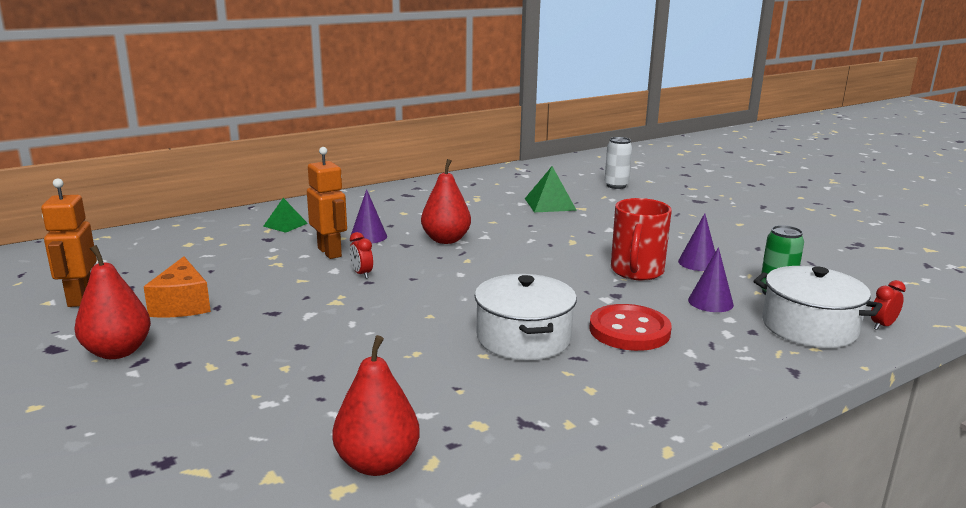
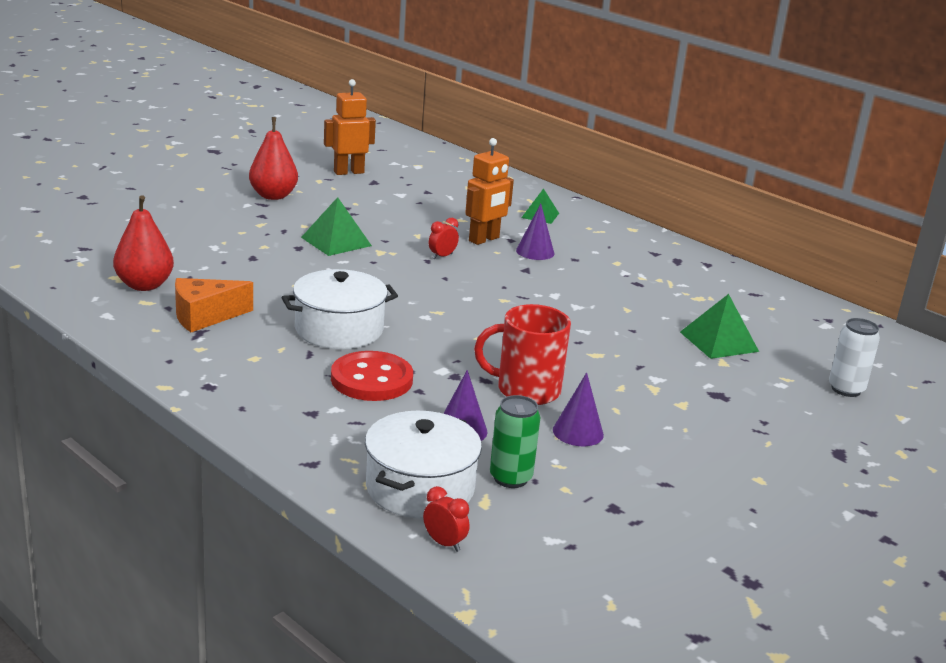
camera: 75 degrees right, 5 degrees up
(182, 304) = (352, 202): orange cheese -> orange cheese (205, 316)
(295, 322) = (336, 241): none -> green pyramid
(446, 240) = (551, 287): red pear -> none

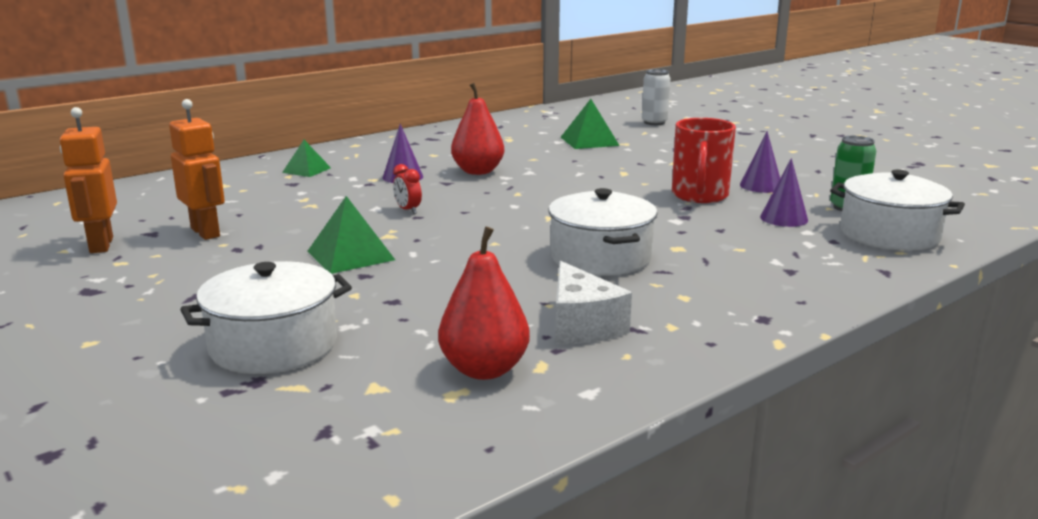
camera: 80 degrees left, 5 degrees down
(189, 229) = (274, 345): none -> white pot
(205, 316) = (582, 325): orange cheese -> white cheese
(273, 196) = (164, 290): red pear -> red pear (478, 171)
(371, 379) = (708, 246): red button -> none
(444, 543) = (961, 230): red clock -> none
(484, 239) = (365, 193): orange robot -> orange robot (206, 232)

